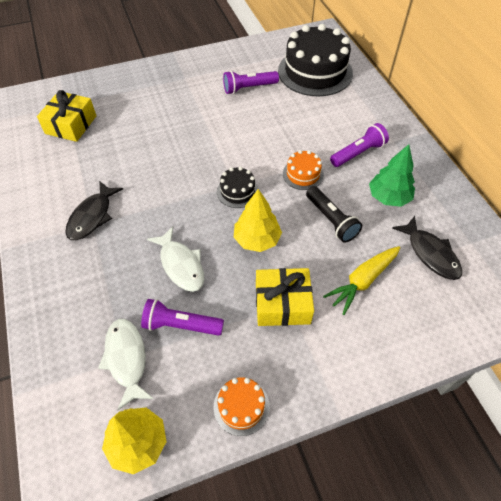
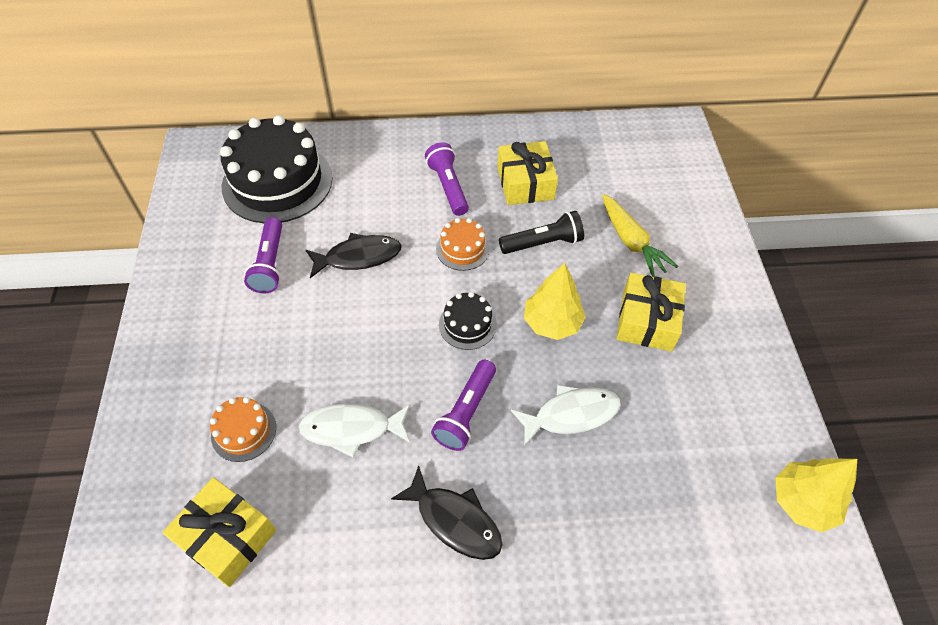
camera: 75 degrees left, 0 degrees up
(127, 359) = (698, 501): white fish -> white fish (352, 429)
(181, 325) = (659, 431): purple flashlight -> purple flashlight (466, 412)
(241, 406) = (765, 390): orange cake -> orange cake (243, 431)
(388, 197) = (525, 183): green tree -> yellow gift
(430, 253) = (609, 177): black fish -> black fish (358, 257)

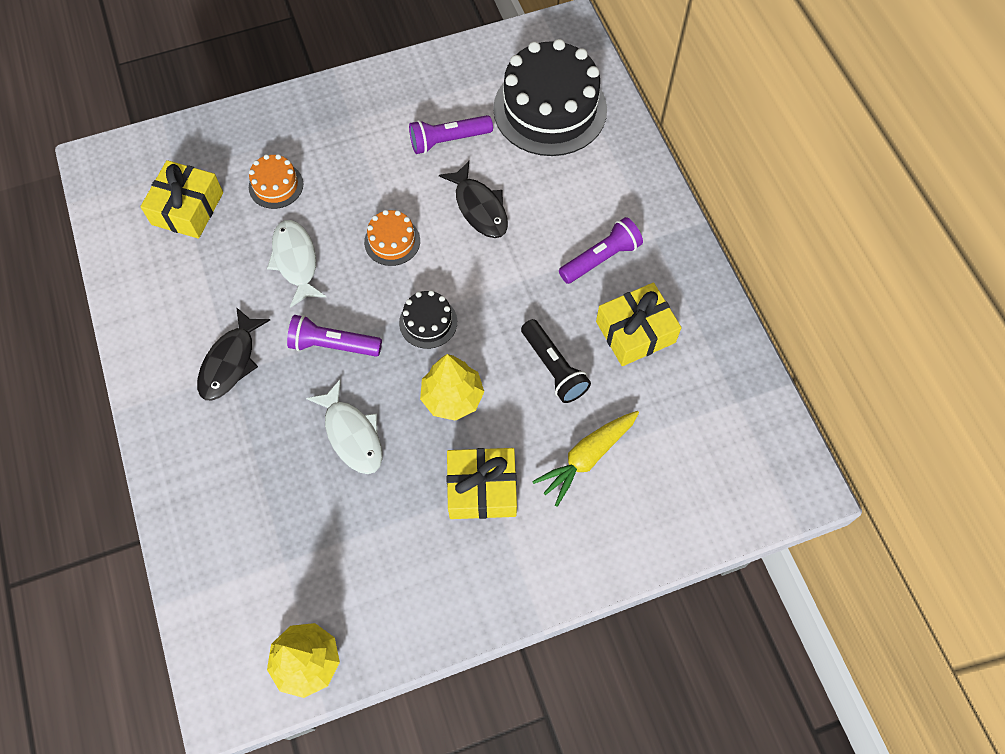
camera: 75 degrees right, 10 degrees up
(462, 249) = (520, 294): orange cake -> orange cake (392, 241)

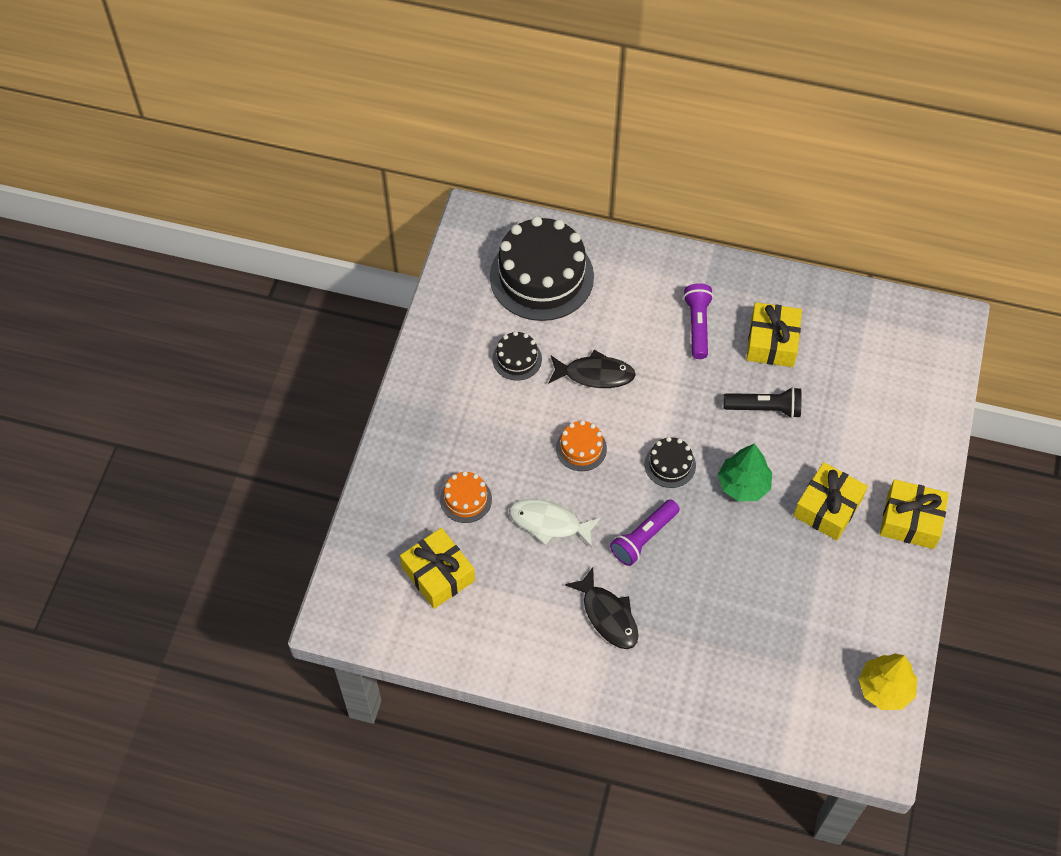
camera: 55 degrees left, 5 degrees down
(352, 434) = (728, 566): white fish -> none
(448, 140) = (517, 359): purple flashlight -> black cake
(452, 397) = (743, 484): yellow tree -> green tree
(525, 579) = (910, 520): none -> yellow gift
(587, 457) = (847, 430): yellow carrot -> none

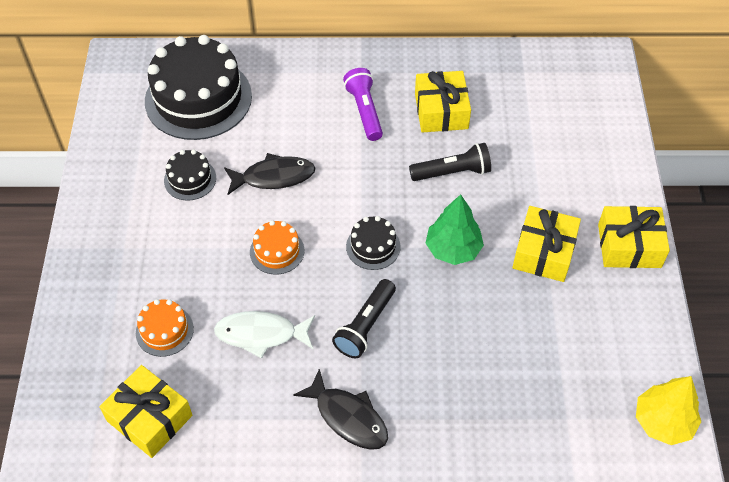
camera: 15 degrees left, 5 degrees down
(643, 538) = (365, 326): purple flashlight -> black flashlight

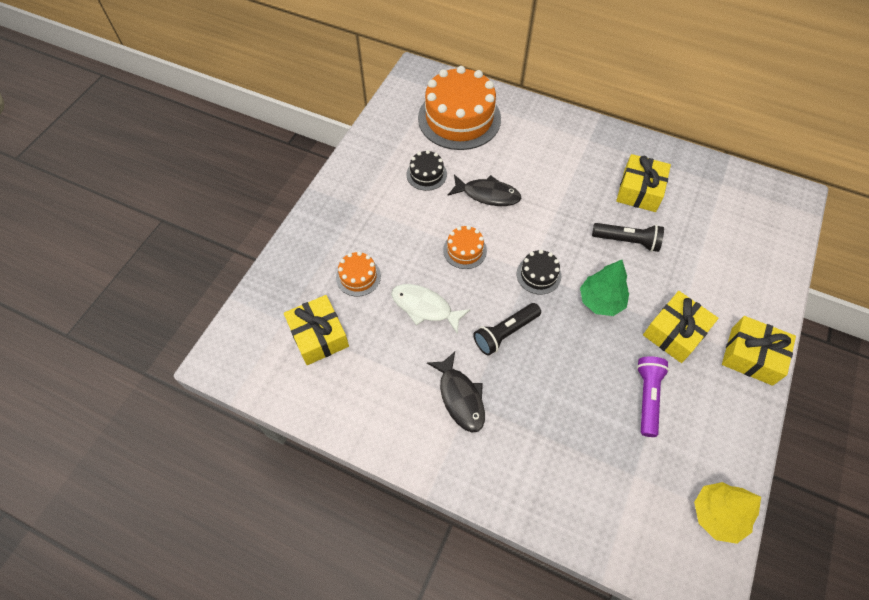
camera: 25 degrees right, 5 degrees up
(198, 98) = (459, 118): black cake -> orange cake
(364, 111) = (578, 170): purple flashlight -> purple flashlight (647, 397)

